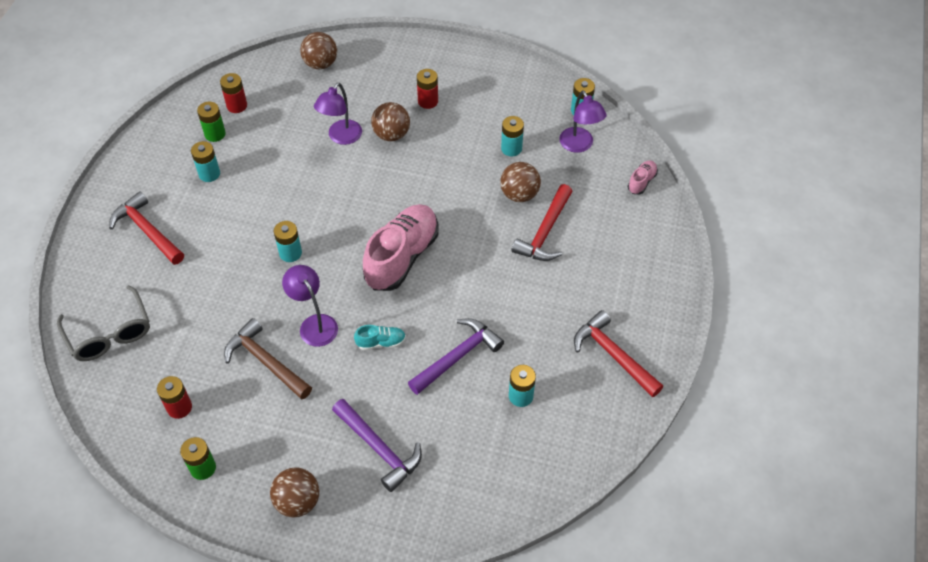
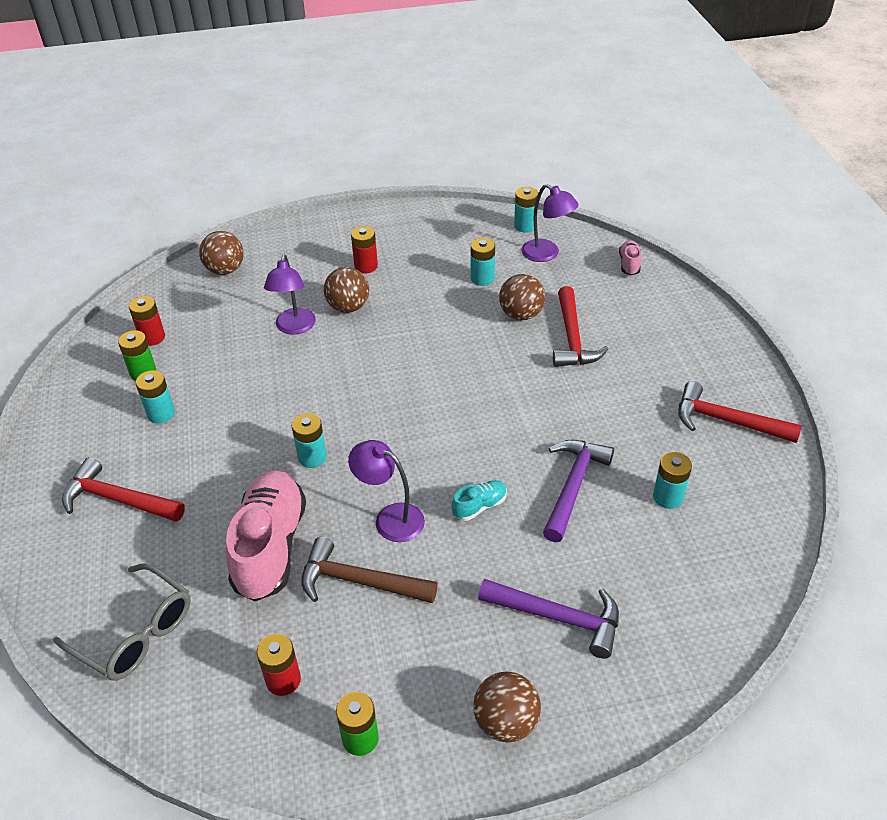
camera: 25 degrees left, 10 degrees down
(402, 257) = (442, 414): pink shoe -> pink shoe (270, 547)

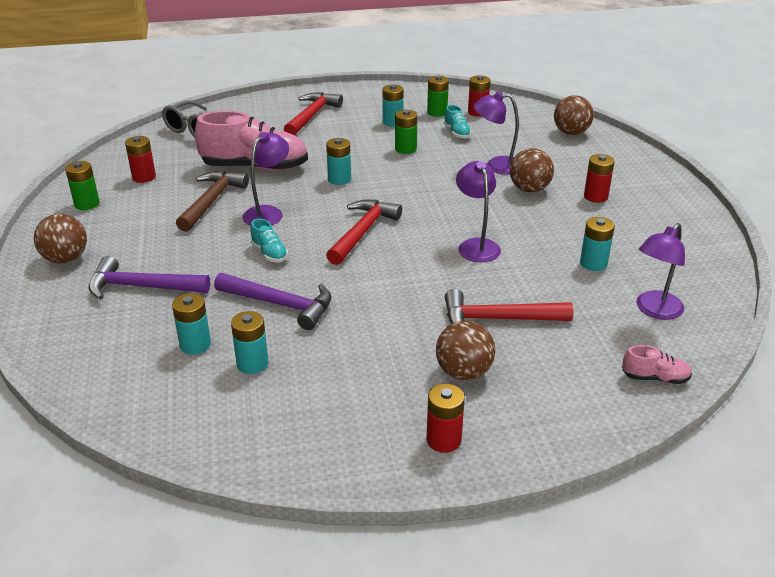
camera: 90 degrees right, 10 degrees down
(206, 356) = (457, 133): none -> turquoise shoe
(241, 400) = (405, 149): none -> green battery
(456, 347) = (476, 245): none -> purple lamp
(521, 314) = (534, 286): brown ball -> brown ball (463, 372)
(525, 226) = (709, 297): turquoise battery -> turquoise battery (195, 345)
(558, 617) = (142, 287): purple hammer -> purple hammer turned 75 degrees clockwise
(726, 372) = (443, 440): none -> red battery
(727, 421) = (356, 425): red hammer -> red hammer (362, 232)

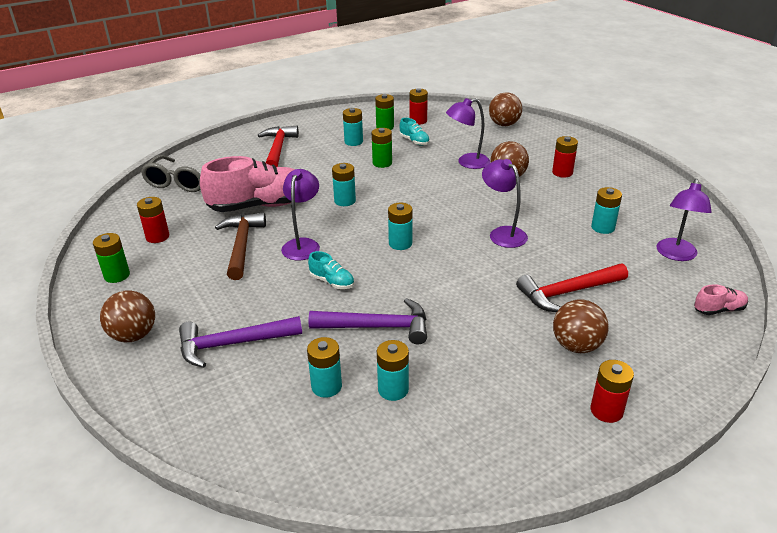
camera: 20 degrees left, 0 degrees up
(362, 232) = (400, 243): red hammer -> turquoise battery

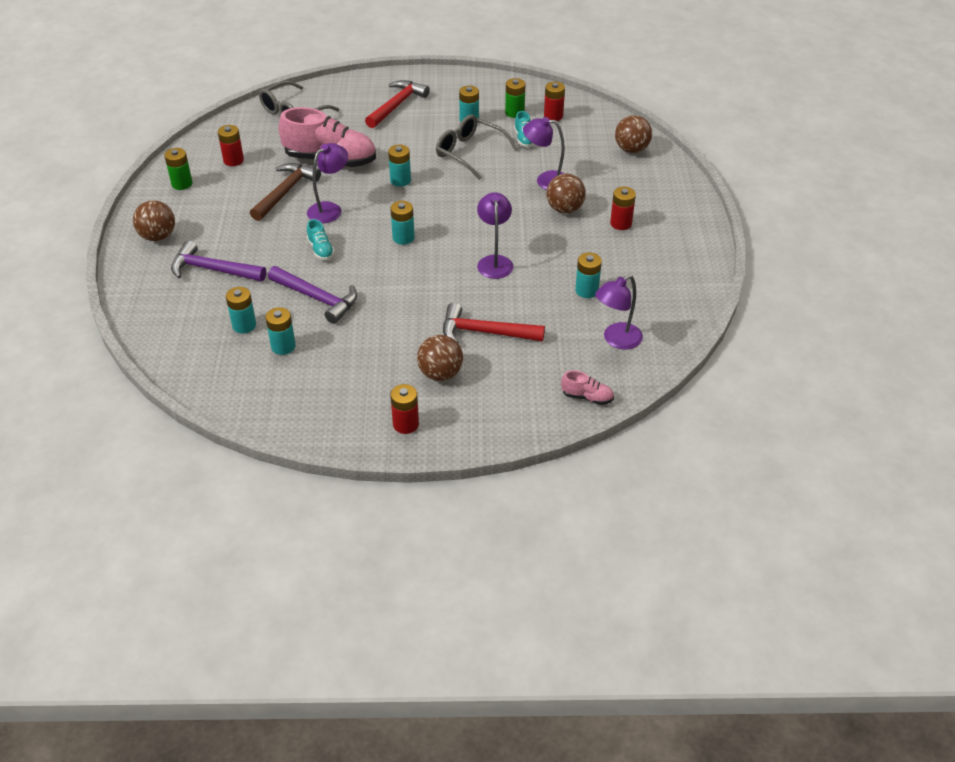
camera: 30 degrees right, 10 degrees up
(382, 163) = (470, 153): green battery -> grey glasses

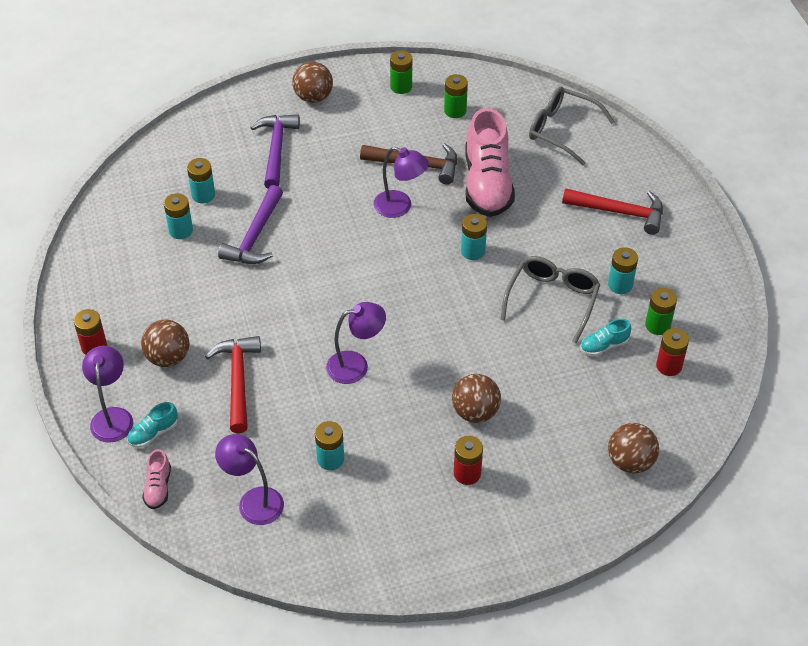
camera: 75 degrees right, 5 degrees up
(233, 160) = (455, 111): red battery -> green battery
(320, 250) = (331, 218): turquoise shoe -> turquoise shoe (153, 433)
(403, 238) = (372, 278): turquoise battery -> none
(545, 180) = (526, 383): purple lamp -> purple lamp (112, 417)

